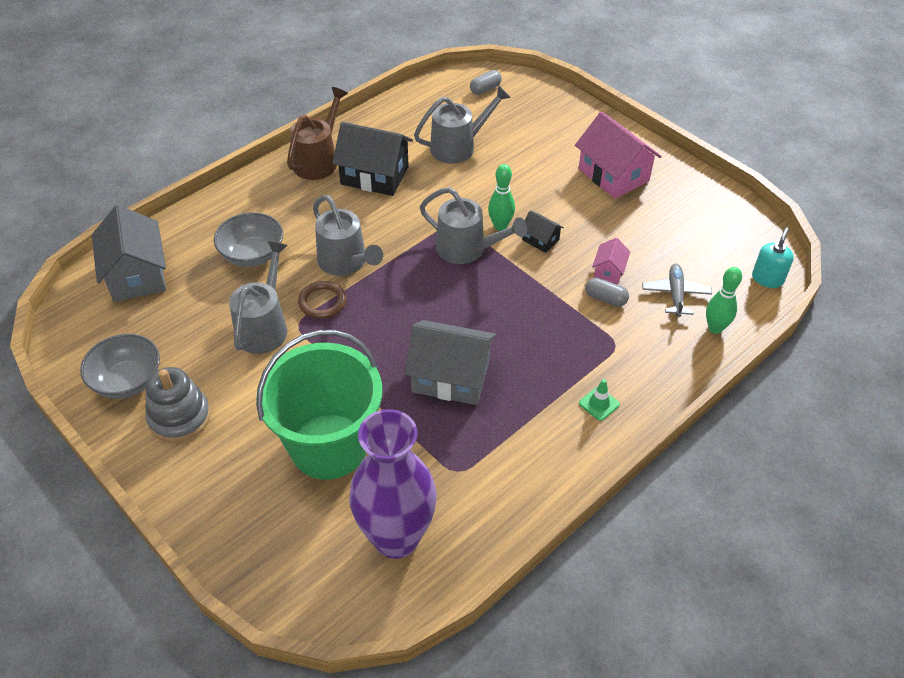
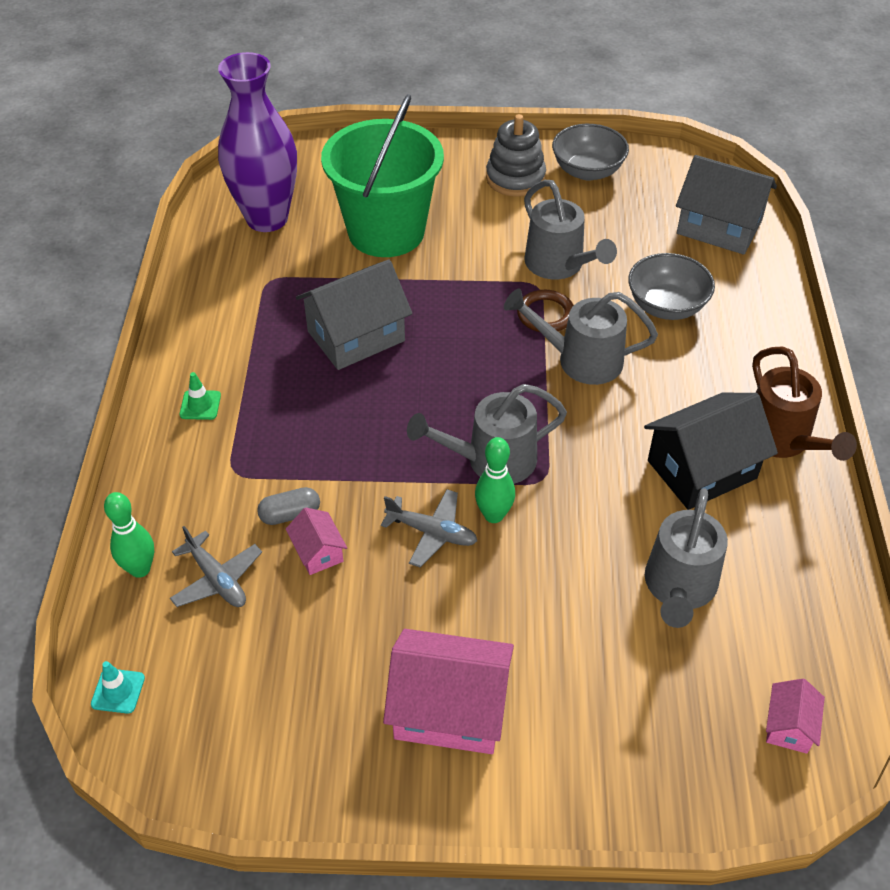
camera: 135 degrees right, 0 degrees up
(485, 89) = (789, 726): grey capsule -> pink house
(540, 240) = (432, 532): black house -> grey plane
(767, 278) = (118, 691): turquoise soap dispenser -> turquoise traffic cone

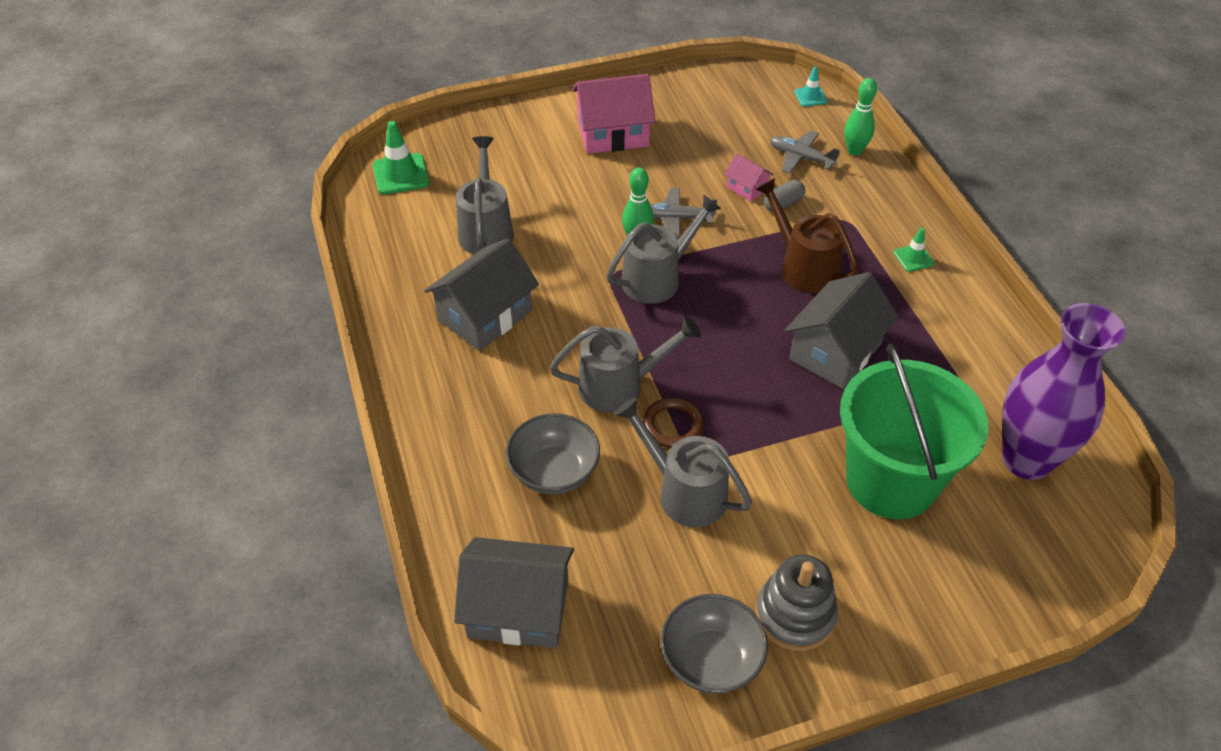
camera: 160 degrees right, 0 degrees up
(702, 469) = (485, 315): black house -> grey house
(782, 440) = (419, 358): brown watering can -> brown watering can (803, 267)
(789, 726) = (401, 174): pink house -> green traffic cone

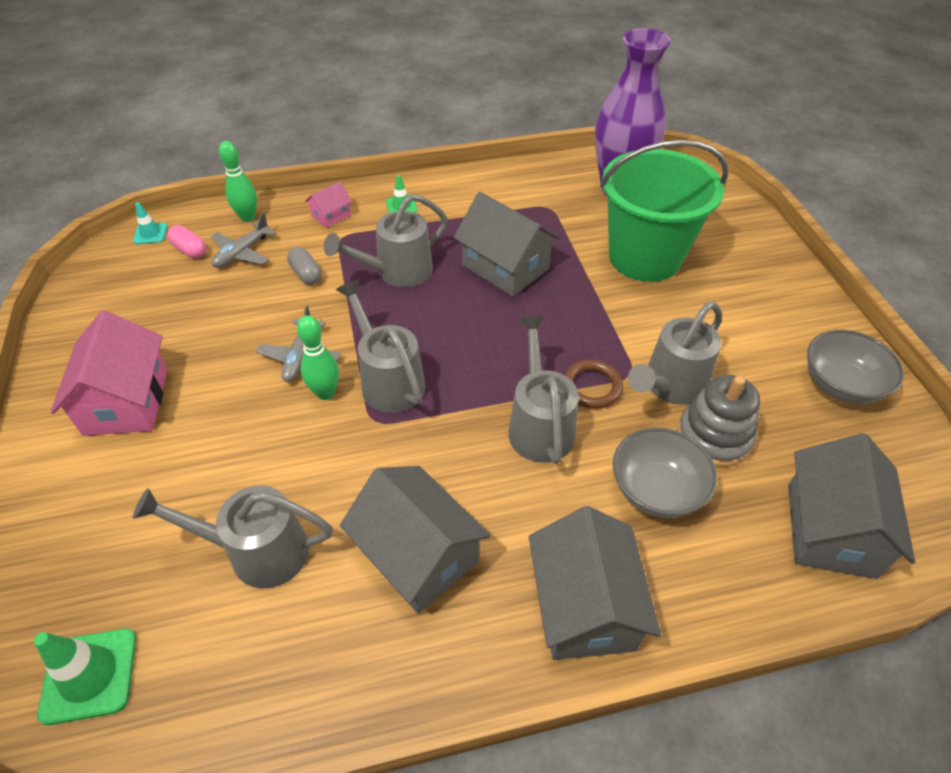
camera: 85 degrees left, 0 degrees up
(443, 418) = (584, 606): none -> grey house
(747, 188) = (272, 296): pink house -> pink house (331, 215)
(795, 125) = (189, 250): none -> pink capsule
(795, 615) = (783, 329): grey stacking toy -> grey stacking toy (714, 437)
(803, 267) = (396, 272): brown watering can -> grey watering can

